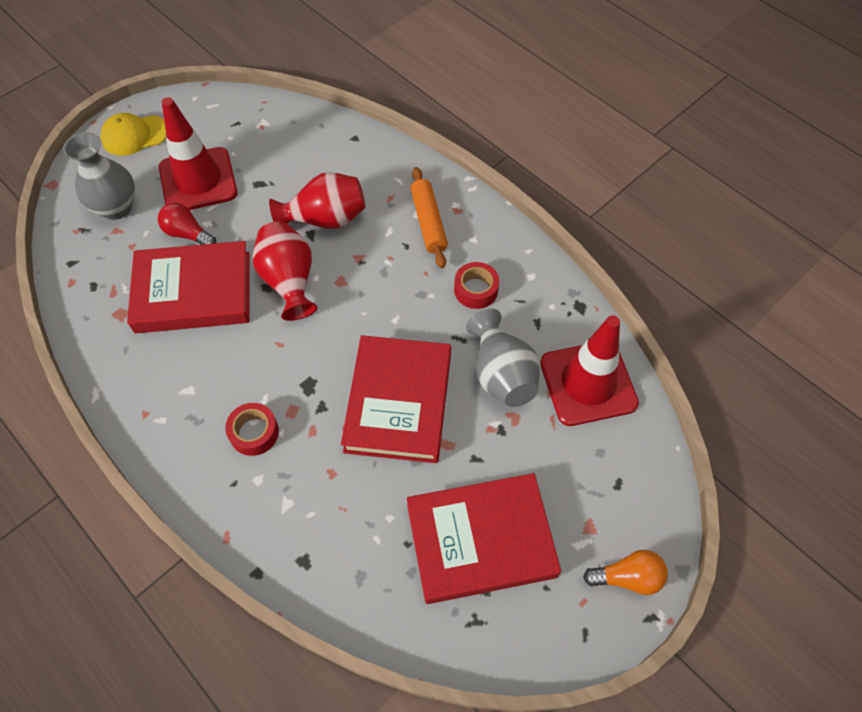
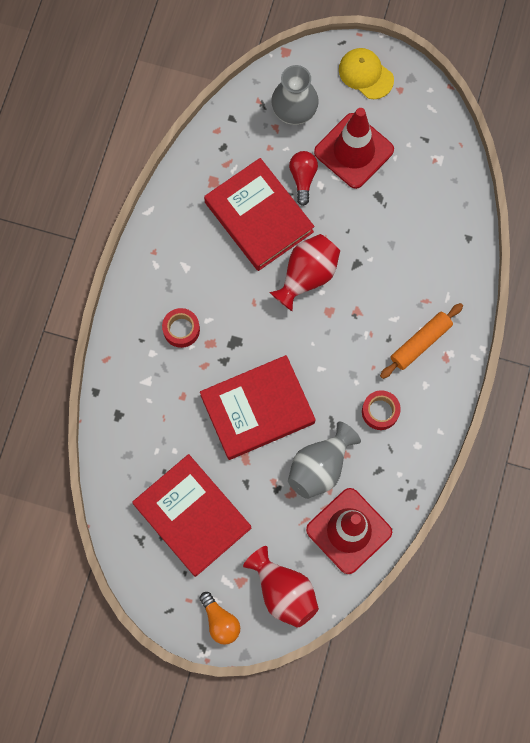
camera: 60 degrees right, 15 degrees up
(325, 219) = (376, 266): red vase -> red vase (283, 591)

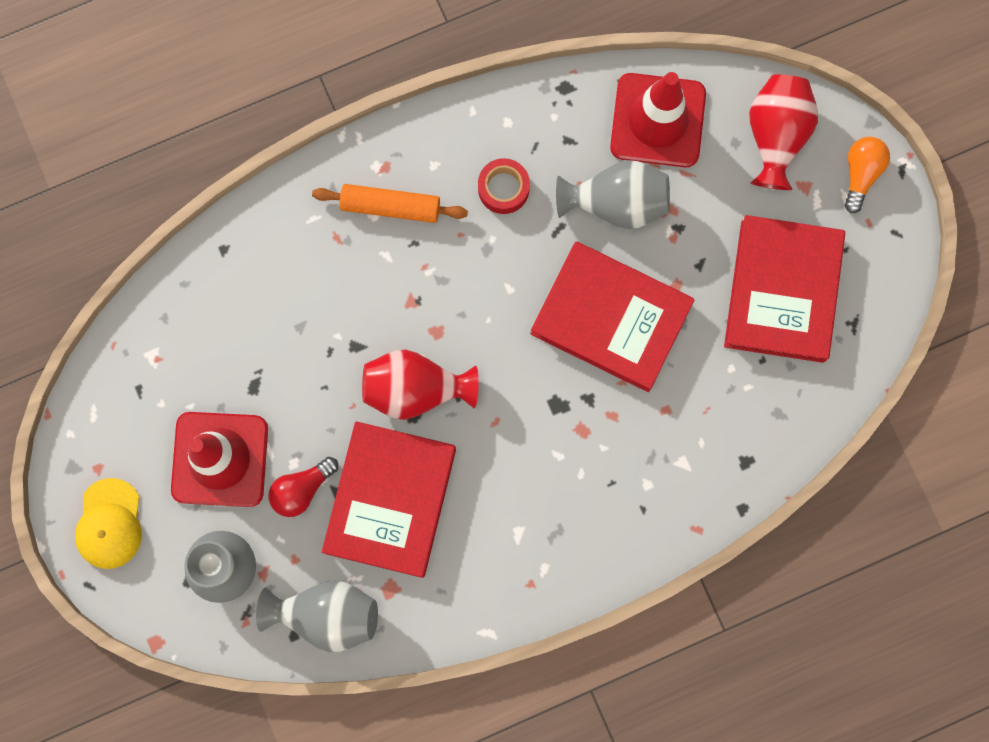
camera: 130 degrees left, 5 degrees up
(181, 329) = (594, 475): red tape -> none
(227, 141) = (326, 615): none -> grey vase

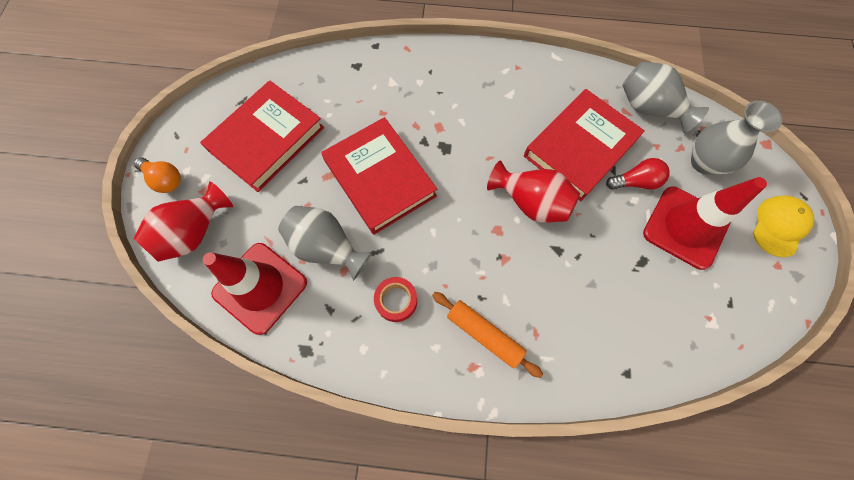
camera: 150 degrees left, 10 degrees down
(861, 173) = (165, 179): orange light bulb -> orange light bulb turned 105 degrees counterclockwise

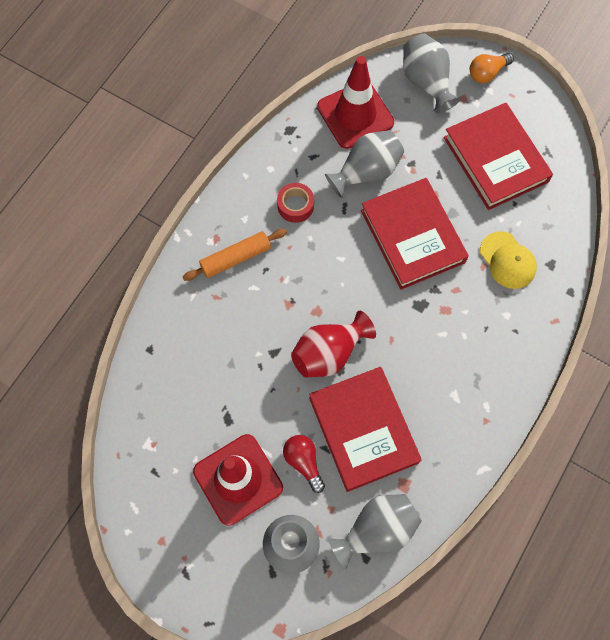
camera: 115 degrees right, 0 degrees up
(194, 232) = (426, 82): red vase -> grey vase
(380, 178) = (412, 236): red book -> red book turned 75 degrees clockwise
(635, 182) = (303, 462): red light bulb -> red light bulb turned 135 degrees clockwise
(779, 226) = (194, 572): yellow cap -> yellow cap (507, 260)

